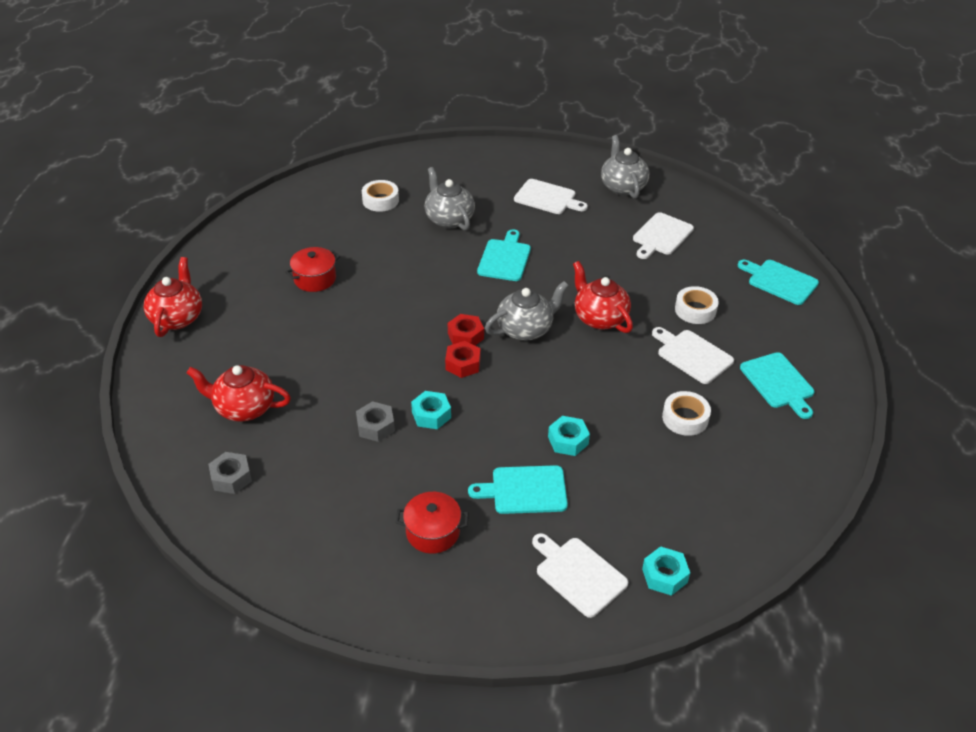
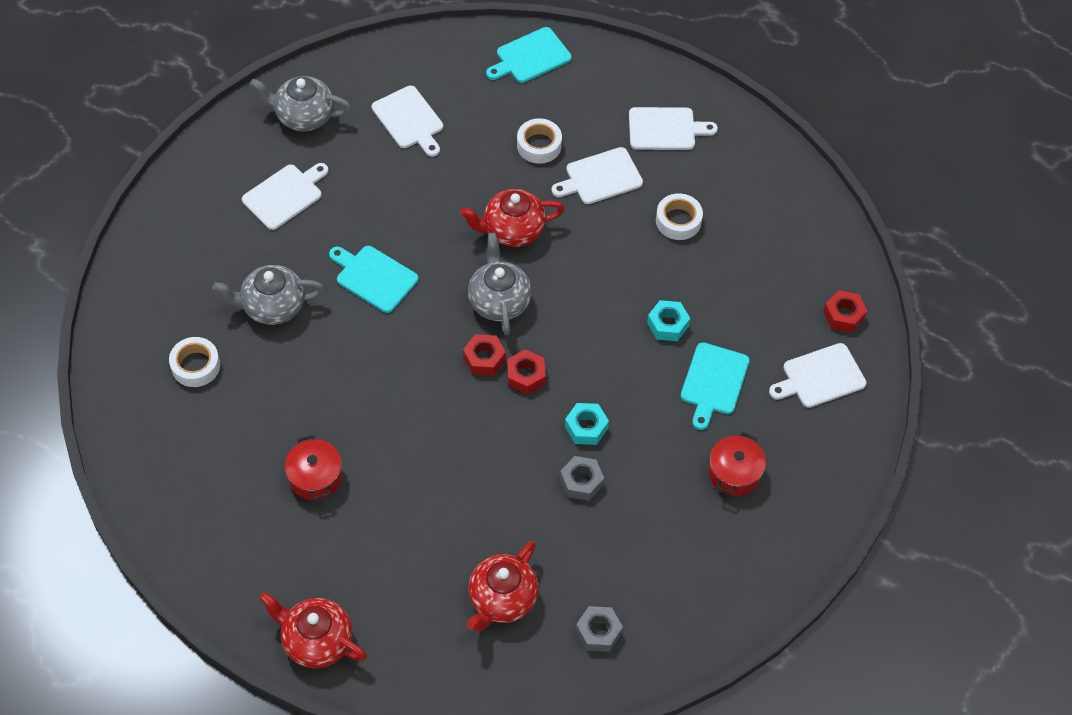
camera: 70 degrees left, 15 degrees up
(664, 575) = (843, 315): turquoise nut -> red nut
(778, 383) = (665, 129): turquoise cutting board -> white cutting board

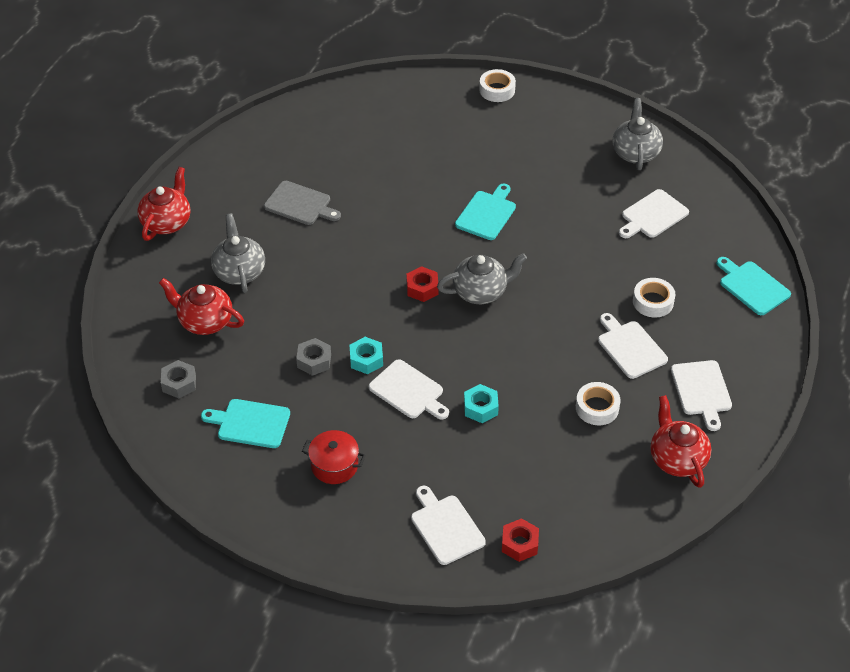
camera: 85 degrees right, 10 degrees down
(195, 366) = (386, 129): white tape -> white tape (497, 90)
(273, 306) = (447, 161): grey teapot -> grey teapot (239, 272)
(285, 195) = (553, 153): white cutting board -> white cutting board (409, 391)
(315, 477) = (300, 204): red pot -> grey cutting board
(512, 230) = (556, 293): red teapot -> red teapot (677, 459)
(526, 375) = (410, 316): red nut -> none
(714, 382) = (426, 445): turquoise cutting board -> turquoise cutting board (250, 423)

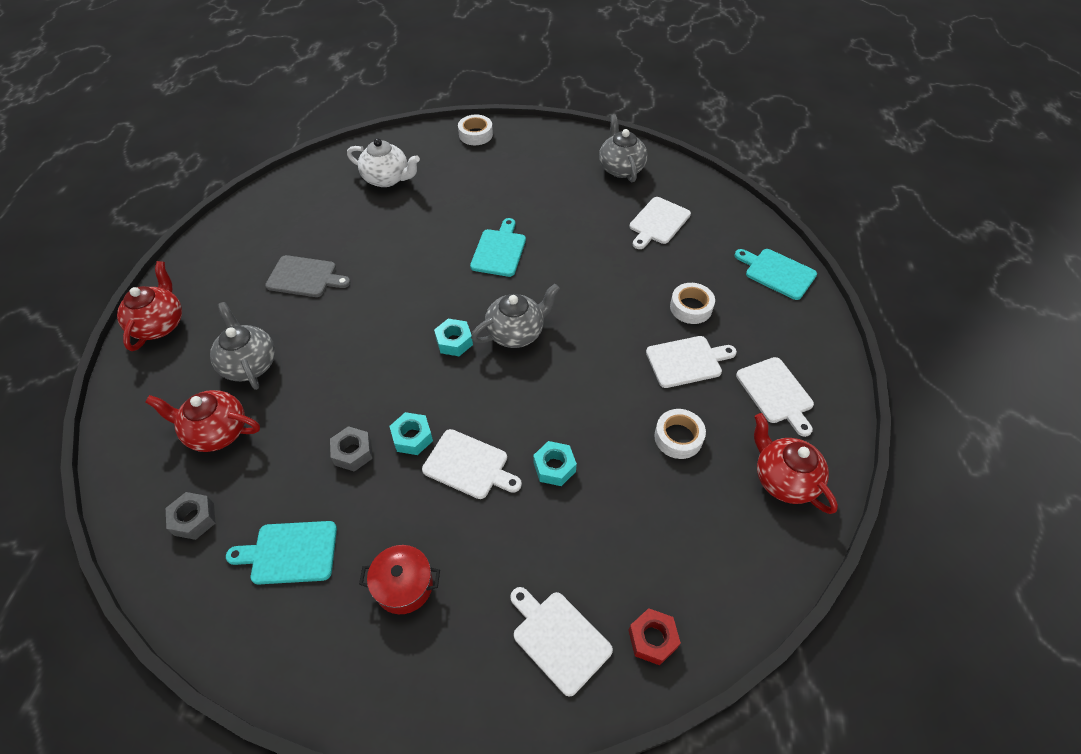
camera: 15 degrees left, 5 degrees up
(396, 122) = (387, 179): none -> white teapot
(422, 288) = (454, 341): red nut -> turquoise nut
(630, 347) = (687, 361): white cutting board -> white cutting board turned 120 degrees clockwise

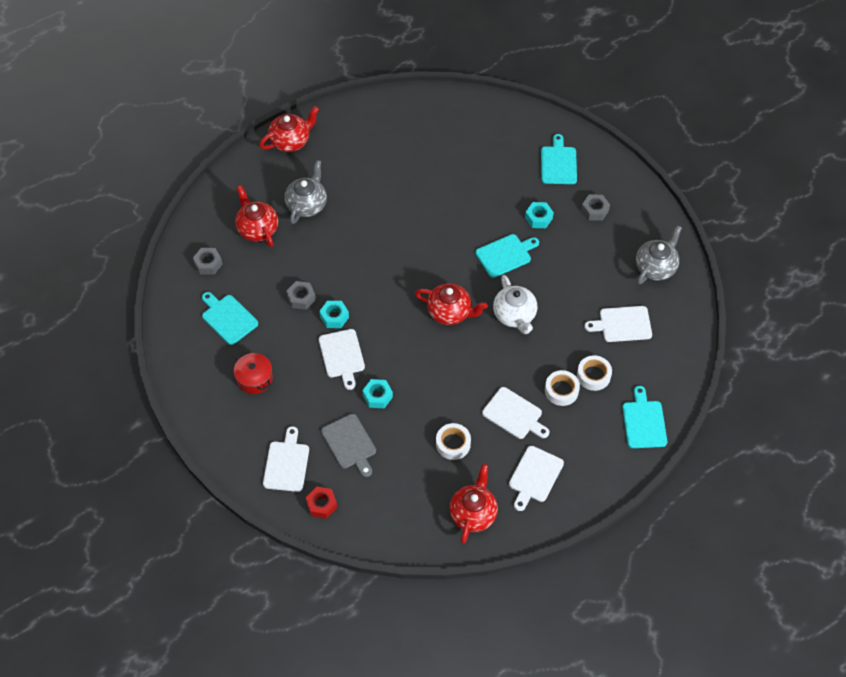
camera: 50 degrees right, 5 degrees up
(305, 277) = (386, 175): grey cutting board -> grey cutting board (350, 443)
(387, 179) = (504, 146): white teapot -> white teapot (514, 315)
(448, 159) = (558, 163): none -> turquoise cutting board
(454, 341) = (413, 286): turquoise nut -> turquoise nut (538, 218)
(475, 134) = (599, 159): white tape -> white tape (593, 375)
(516, 333) = (450, 312): grey teapot -> red teapot
(522, 167) = (595, 210): none -> grey nut

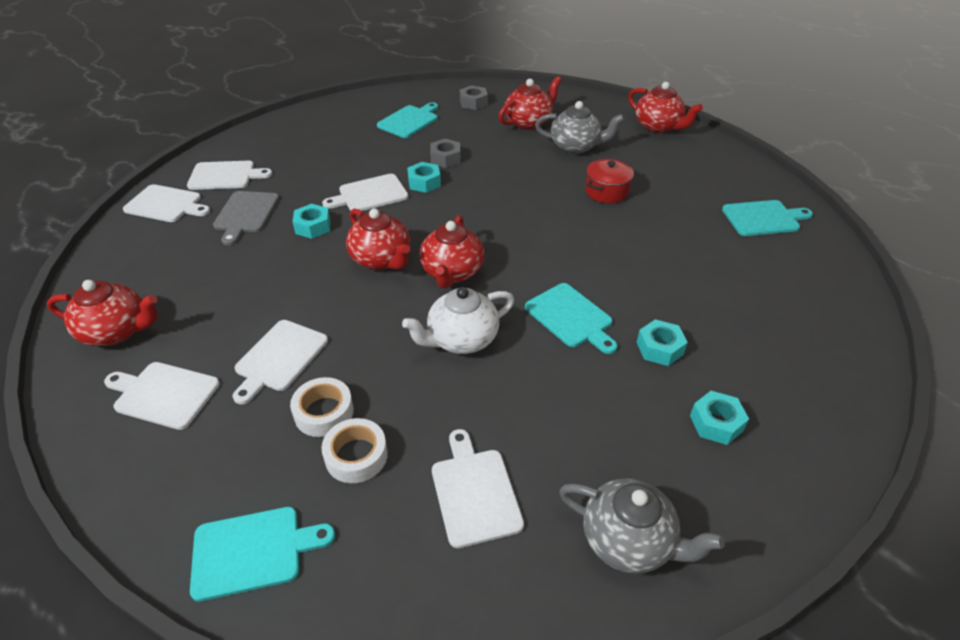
camera: 80 degrees right, 15 degrees down
(254, 379) = (335, 144): red pot -> red pot (606, 191)
(321, 504) = (166, 204): red nut -> white cutting board
(350, 443) = (246, 214): grey cutting board -> grey cutting board turned 45 degrees counterclockwise
(427, 353) = (381, 259): none -> red teapot
(453, 444) = (235, 299): white tape -> none
(558, 163) = (787, 362): turquoise cutting board -> turquoise cutting board (763, 218)
(595, 210) = (716, 423): grey nut -> turquoise nut

